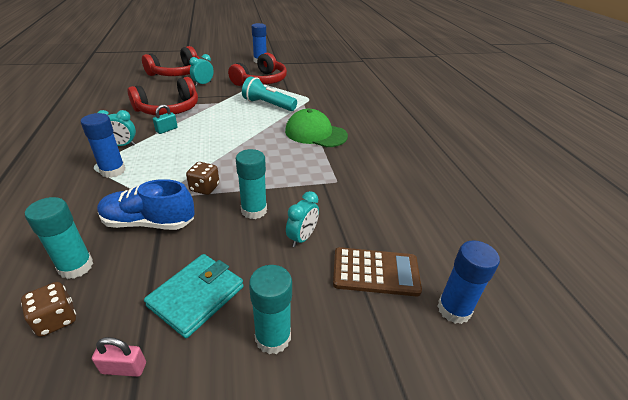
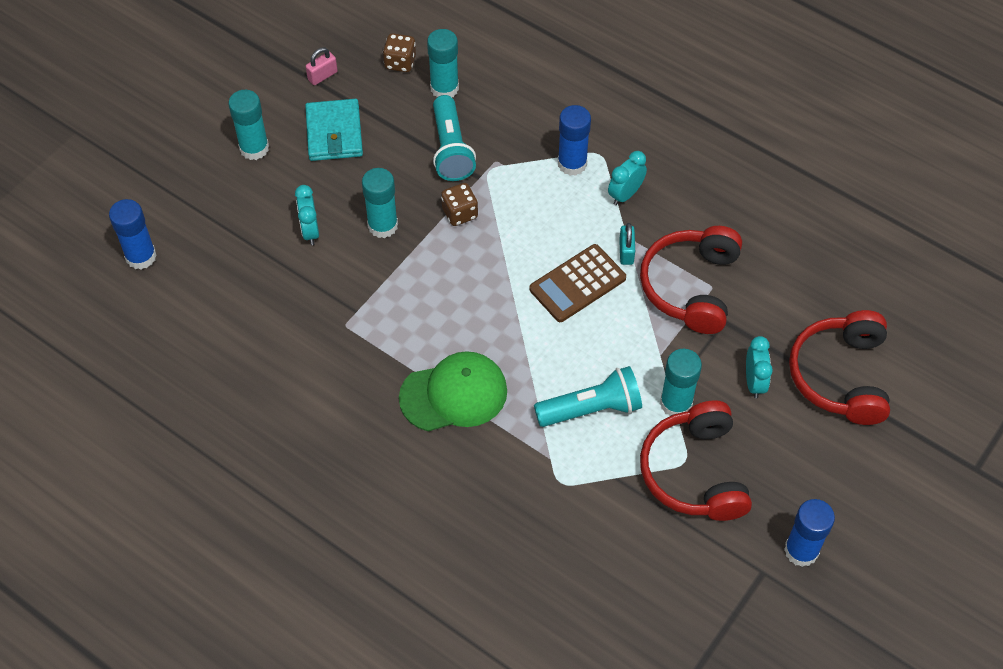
camera: 140 degrees right, 20 degrees up
(149, 223) = (451, 149): blue shoe -> turquoise flashlight
(237, 92) = (676, 403): none -> turquoise glue stick
(375, 272) = (222, 245): brown calculator -> brown calculator (577, 284)

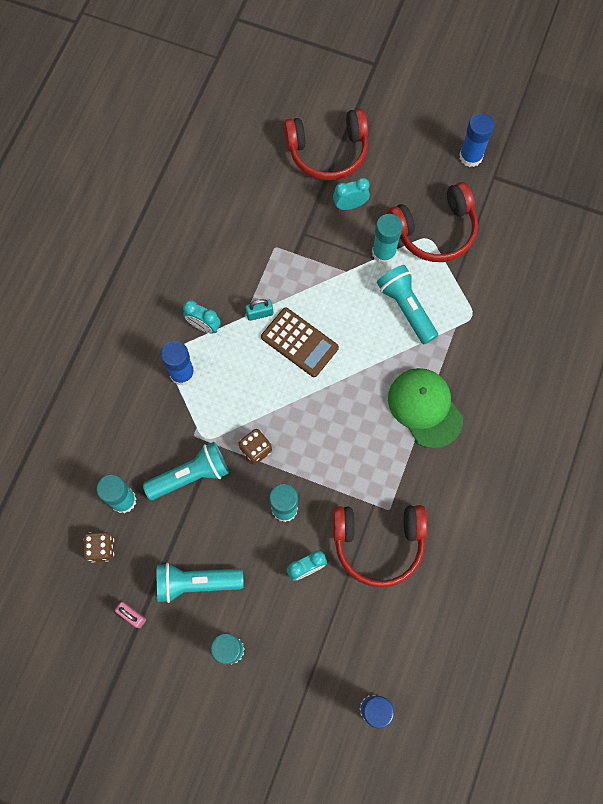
camera: 105 degrees left, 15 degrees up
(334, 133) = (196, 582): turquoise wallet -> turquoise flashlight
(690, 286) = (279, 262): red headphones -> red headphones (378, 543)

